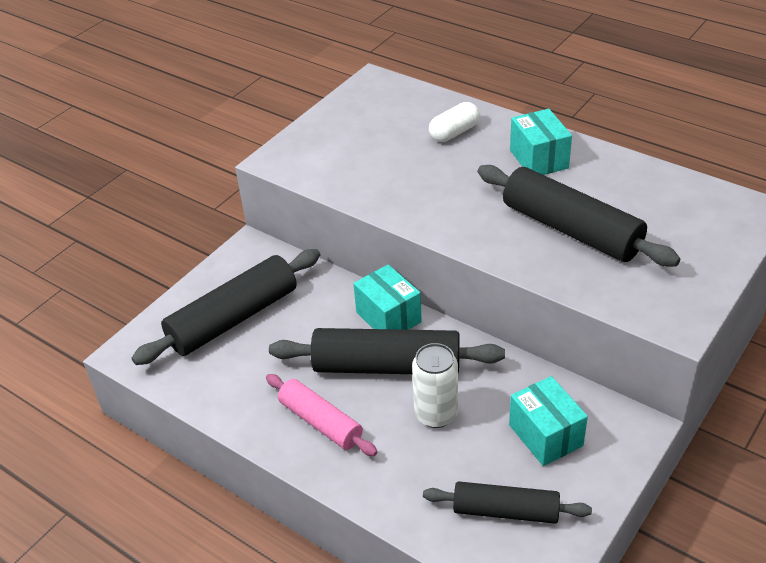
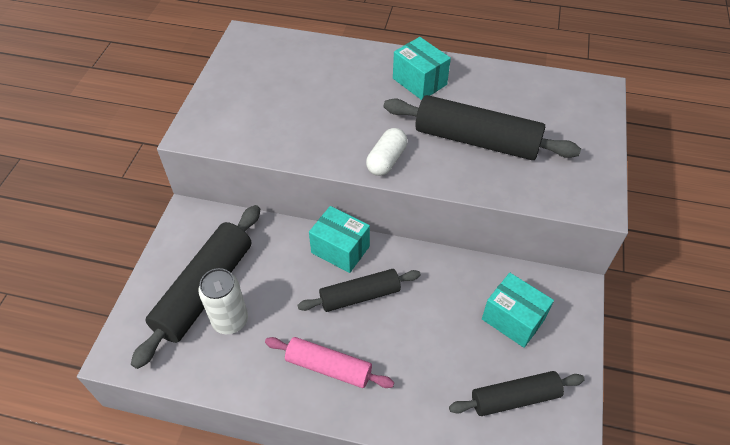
camera: 25 degrees left, 10 degrees up
(387, 366) = (360, 296): black rolling pin -> black rolling pin, size x0.62
(436, 414) = (420, 328): white can -> white can (230, 320)
(454, 133) = (338, 72): white capsule -> white capsule (386, 160)

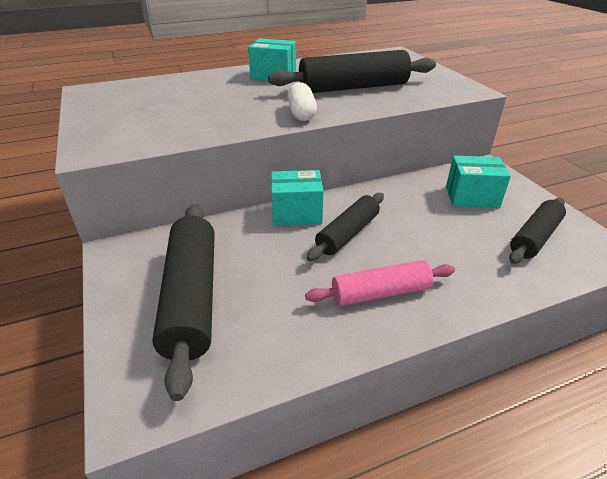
camera: 35 degrees left, 15 degrees down
(230, 320) = (245, 307): white can -> none

